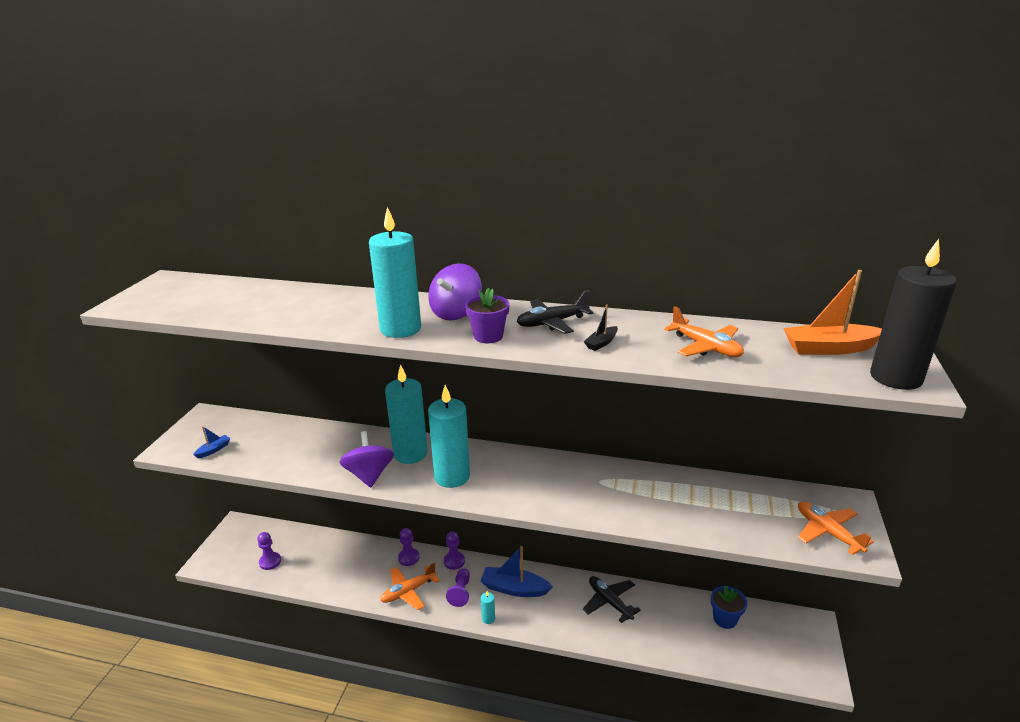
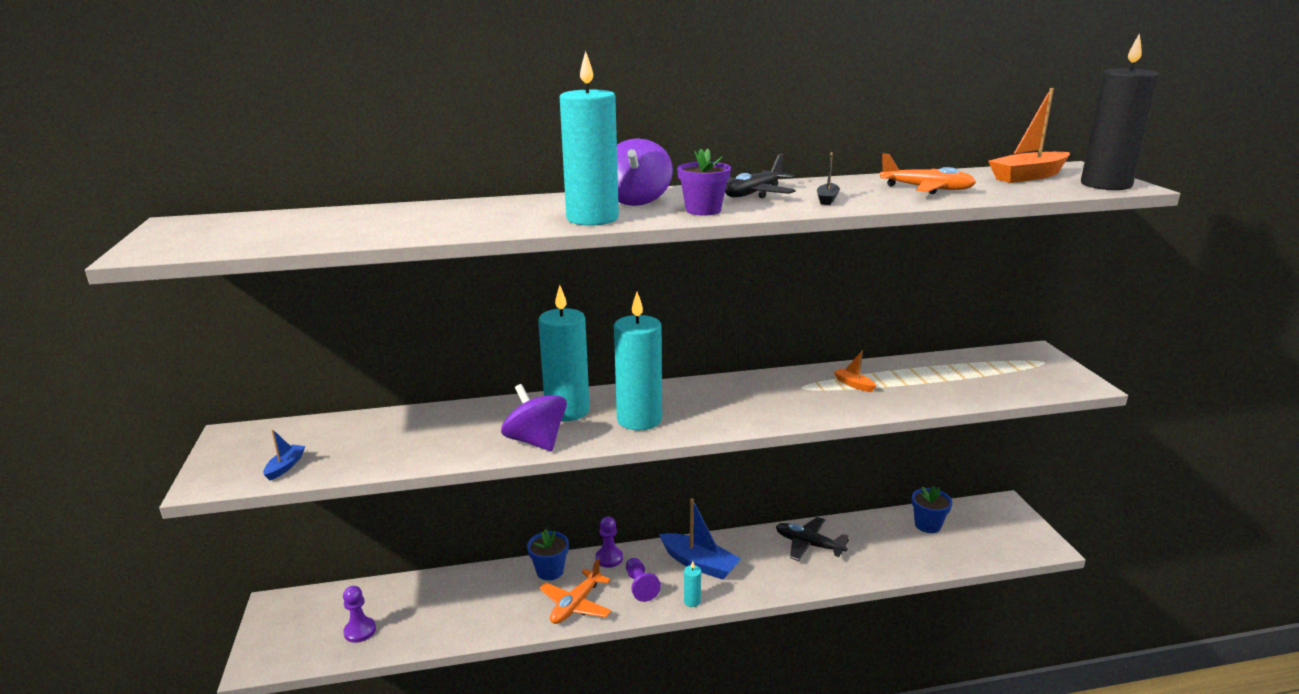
camera: 25 degrees left, 5 degrees down
(408, 558) = (550, 571): purple pawn -> blue flower pot
(514, 589) = (699, 564): blue boat -> blue boat turned 135 degrees counterclockwise
(645, 491) = (854, 384): none -> orange boat
(827, 532) = (1041, 377): orange plane -> none

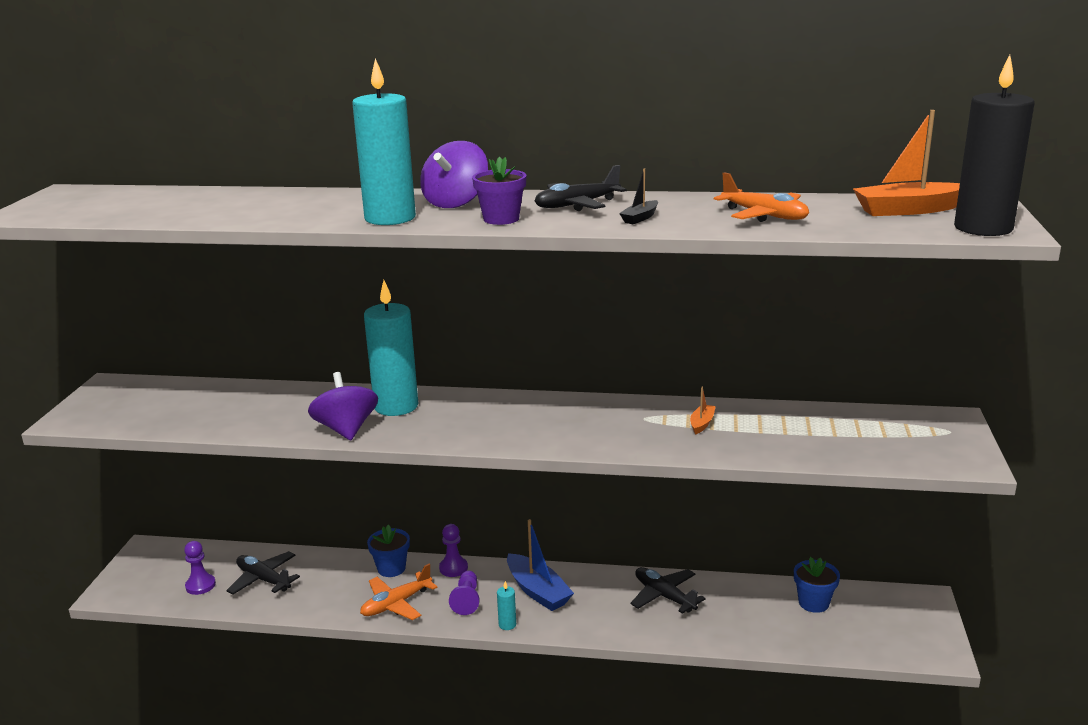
camera: 20 degrees right, 0 degrees up
(285, 467) = (130, 417): blue boat -> none
(426, 610) = (264, 579): none -> black plane
(639, 419) = (454, 425): turquoise candle -> none
(854, 384) = (702, 423): orange boat -> orange boat turned 45 degrees clockwise

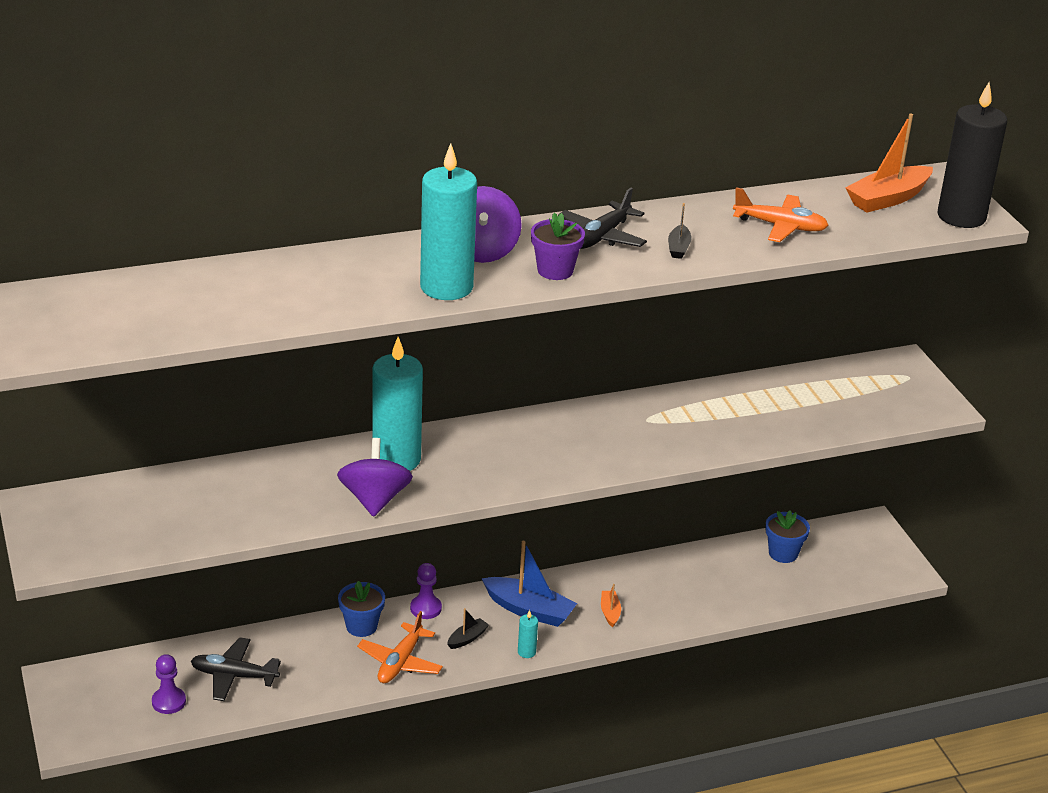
camera: 30 degrees left, 10 degrees up
(346, 429) = (374, 499): purple spinning top -> purple spinning top turned 45 degrees clockwise
(466, 600) = (467, 638): purple pawn -> black boat
(664, 596) = (650, 582): black plane -> none
(702, 423) = (702, 414): orange boat -> orange boat (610, 612)

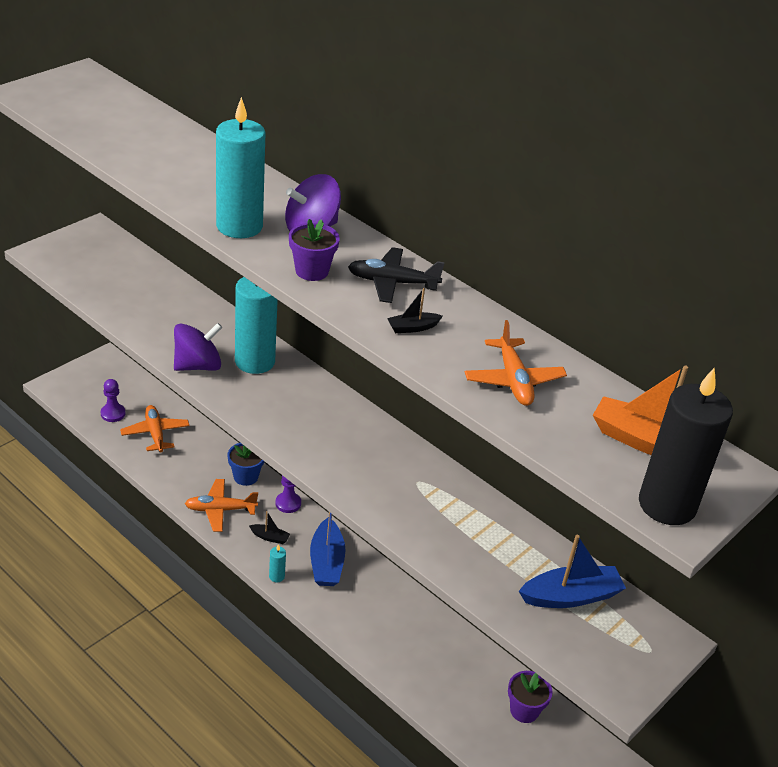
camera: 60 degrees right, 5 degrees up
(234, 676) = (155, 433): black plane -> orange plane
(610, 612) = (358, 612): orange boat -> none
(783, 553) = (524, 710): blue flower pot -> purple flower pot
(832, 391) = (571, 596): none -> blue boat

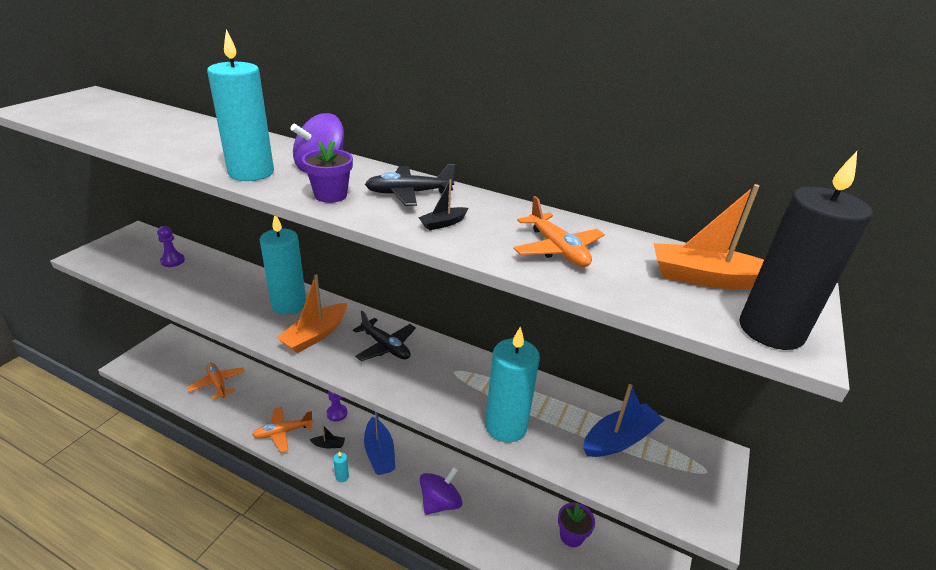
camera: 15 degrees left, 5 degrees down
(113, 414) = (179, 376): purple pawn -> purple pawn (172, 261)
(197, 365) = (239, 317): purple spinning top -> purple spinning top (440, 502)
(246, 476) = (298, 400): blue flower pot -> none
(276, 405) = (315, 335): none -> orange boat
(349, 436) = (385, 346): none -> black plane
(450, 552) = (506, 426): none -> turquoise candle

